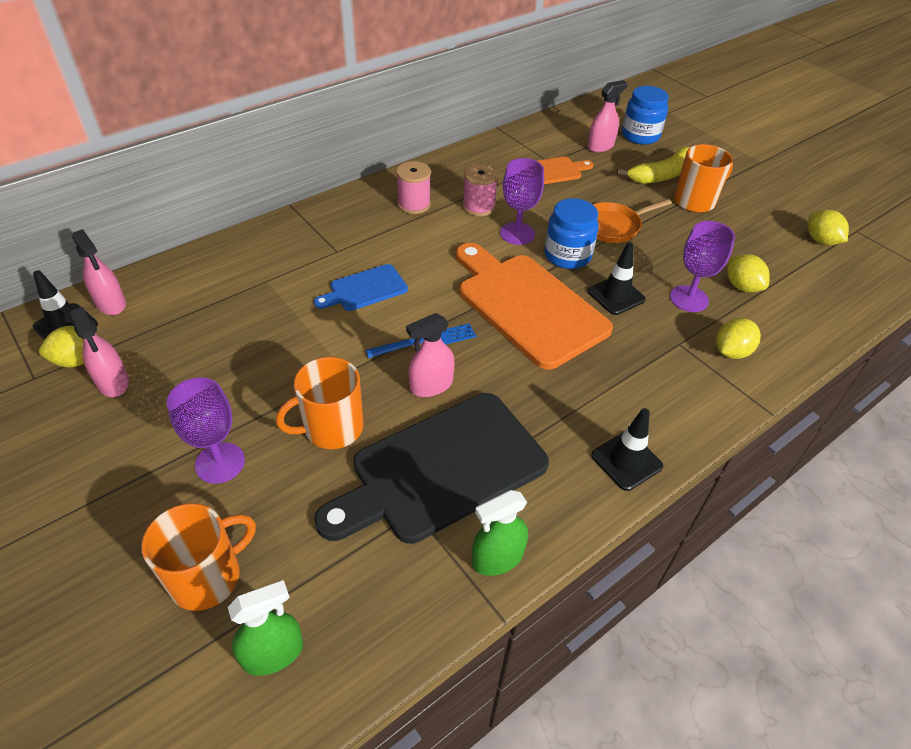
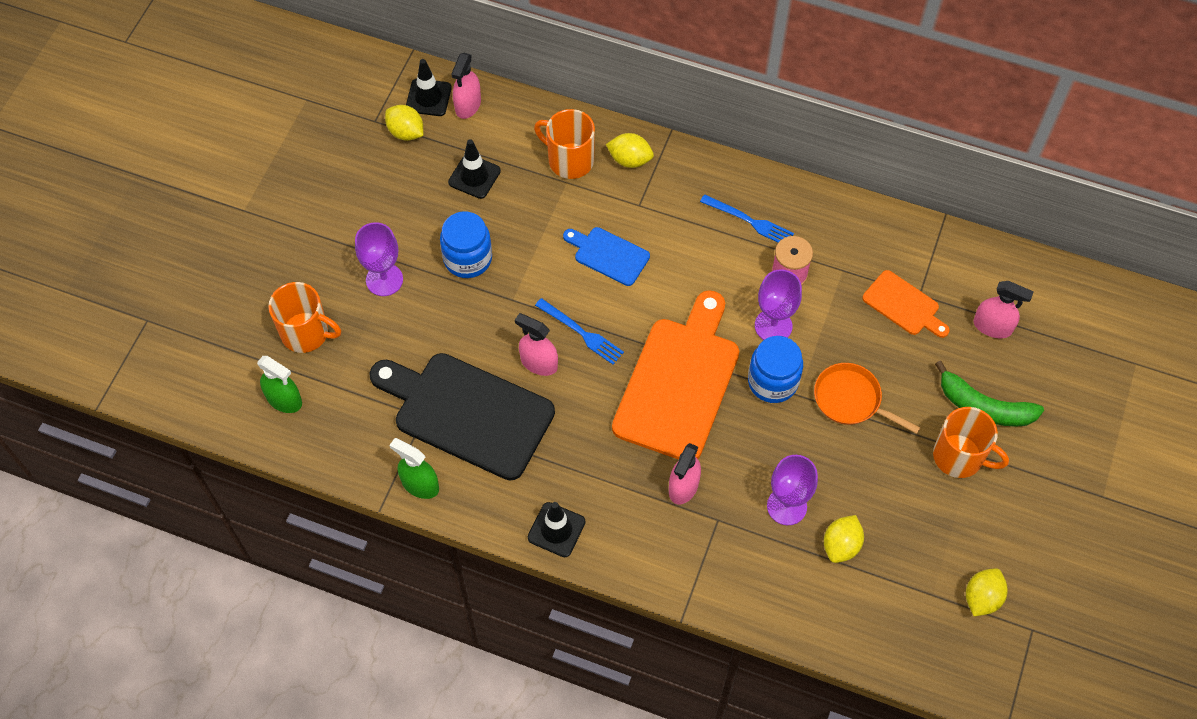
camera: 60 degrees right, 15 degrees up
(113, 382) = (402, 168): pink spray bottle -> pink spray bottle (683, 487)
(332, 428) = (456, 324): orange mug -> orange mug (569, 160)
(414, 204) = (749, 221): pink spool -> blue fork
(616, 295) = (745, 445): black traffic cone -> black traffic cone (474, 176)
(640, 136) = (1051, 355): blue jar -> blue jar (468, 258)
(661, 175) = (984, 406): yellow banana -> green banana
(731, 352) = (737, 565): yellow lemon -> yellow lemon (629, 160)

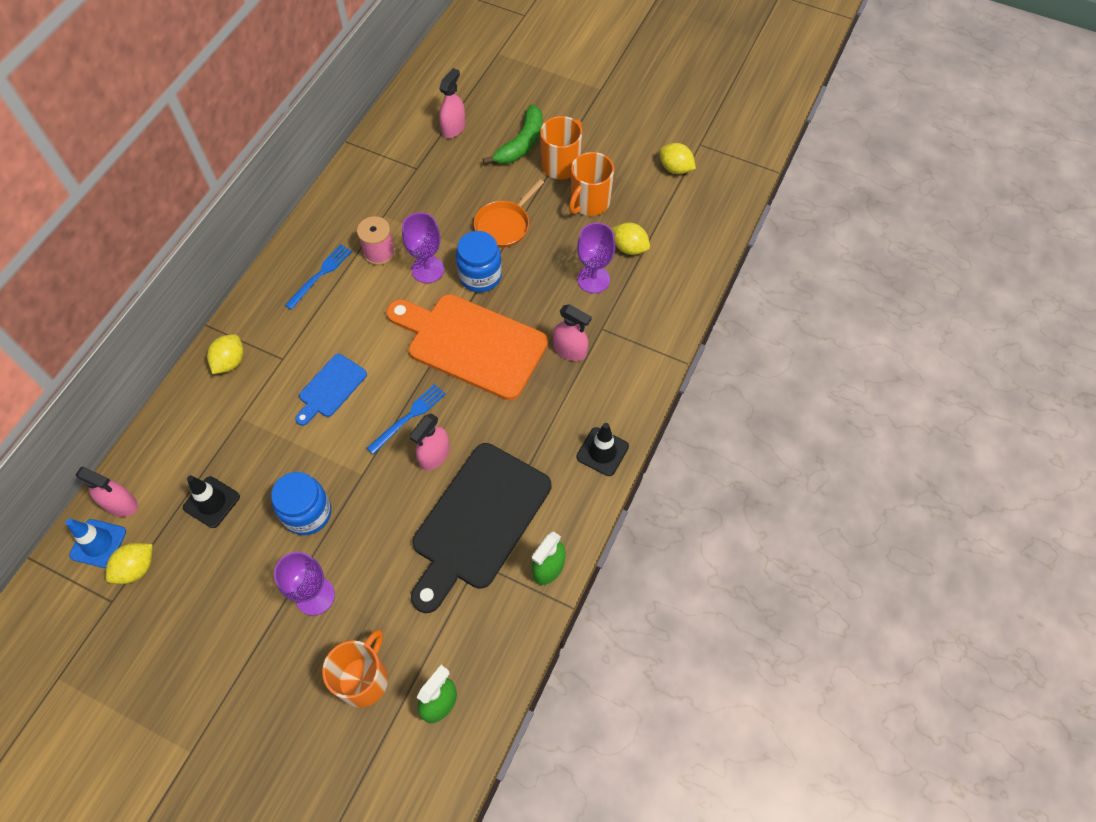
camera: 85 degrees left, 0 degrees up
(428, 97) = (98, 543): black traffic cone -> blue traffic cone
(569, 160) = (216, 413): orange mug -> orange mug (589, 202)
(903, 305) = (424, 180): orange cutting board -> none

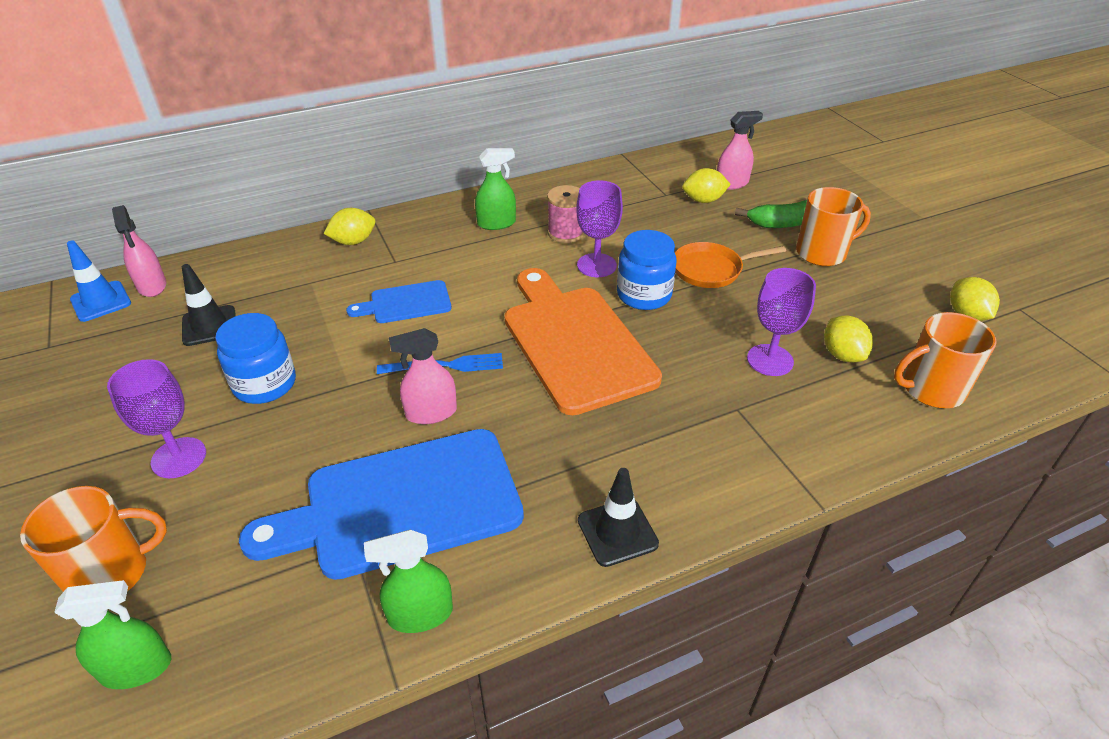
camera: 40 degrees right, 20 degrees down
(136, 568) = (96, 336): yellow lemon -> yellow lemon (703, 200)
(320, 275) = (496, 223): blue fork -> green spray bottle
(478, 521) = (402, 504): black cutting board -> blue cutting board
(570, 350) = (678, 407): pink spray bottle -> none
(589, 202) = (827, 295): orange mug -> orange mug (931, 389)

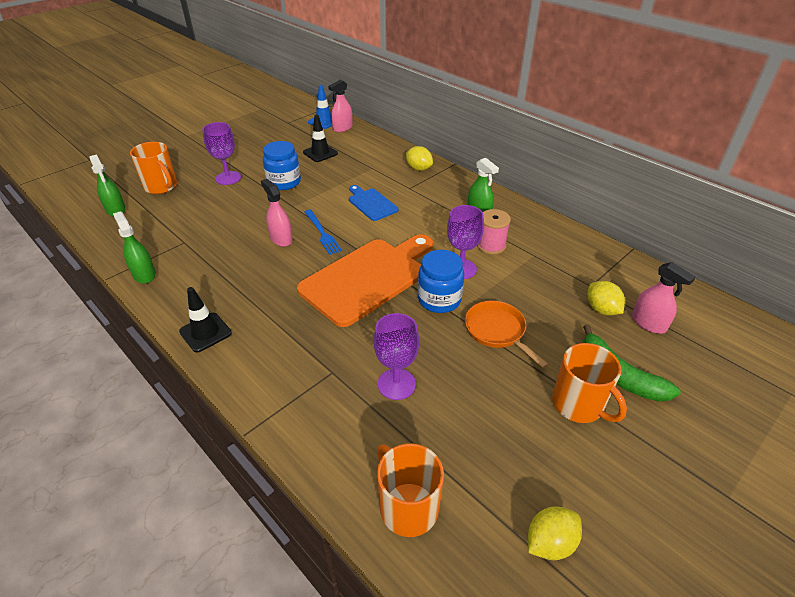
camera: 70 degrees right, 0 degrees up
(402, 504) = (212, 249): blue cutting board -> none
(842, 355) = (426, 433): yellow lemon -> none

